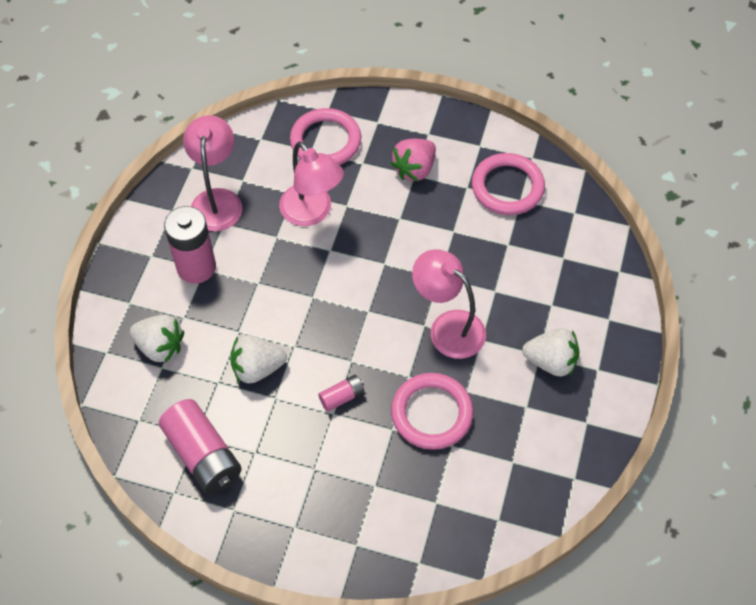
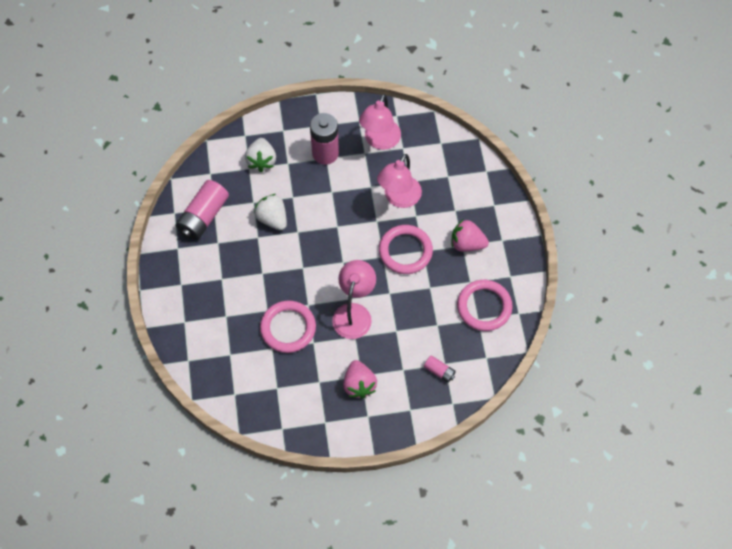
camera: 65 degrees right, 5 degrees up
(217, 200) = (380, 141): pink lamp -> pink lamp turned 135 degrees clockwise
(325, 141) = (460, 181): pink ring -> pink ring (405, 251)
(342, 397) = (275, 273): pink battery -> pink battery (439, 371)
(551, 361) = (359, 384): white strawberry -> pink strawberry

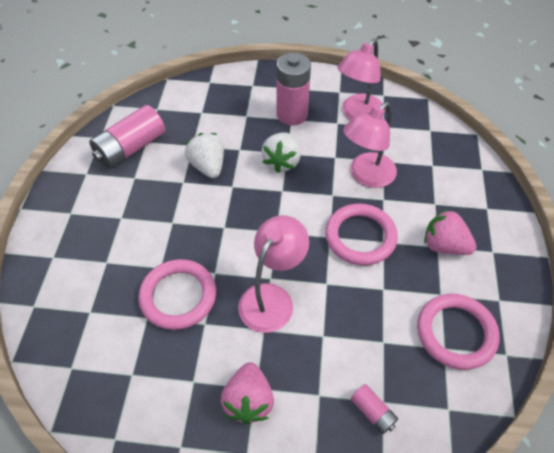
camera: 15 degrees right, 10 degrees down
(261, 161) = (218, 108): white strawberry -> white strawberry (282, 162)

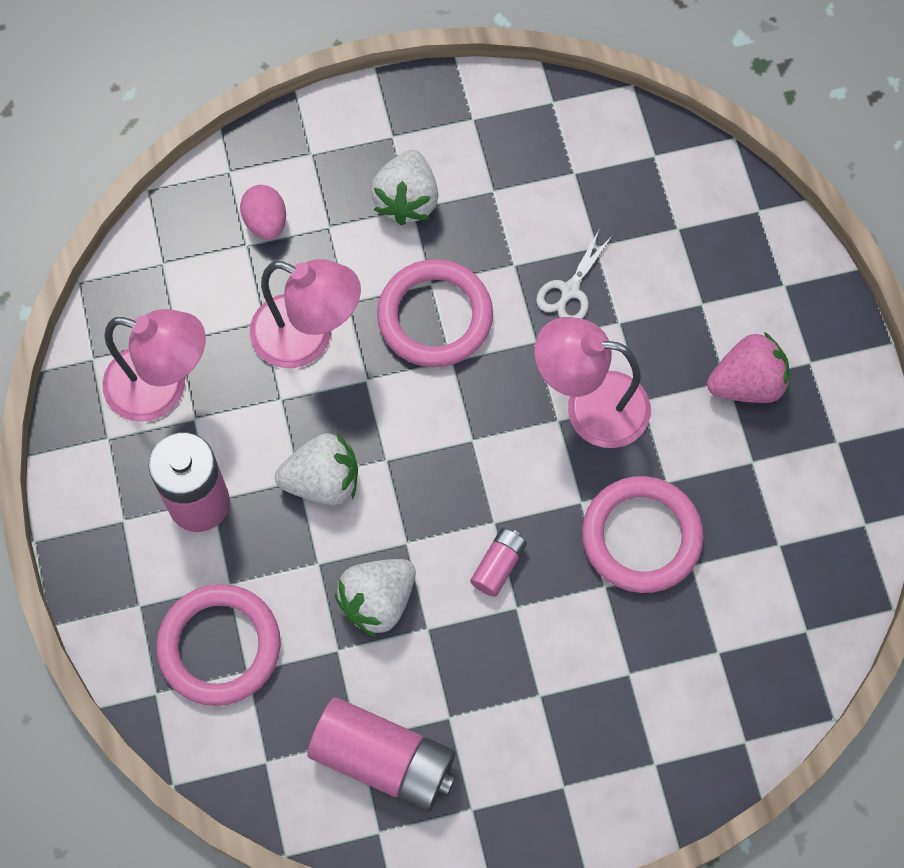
camera: 110 degrees left, 15 degrees up
(355, 314) = (570, 290): none -> white scissors
(372, 412) = (696, 237): pink battery -> pink battery (498, 565)
(444, 176) = (266, 222): none -> pink egg
(444, 245) = (406, 200): pink strawberry -> white strawberry
(456, 333) = (546, 163): pink ring -> pink ring (219, 646)

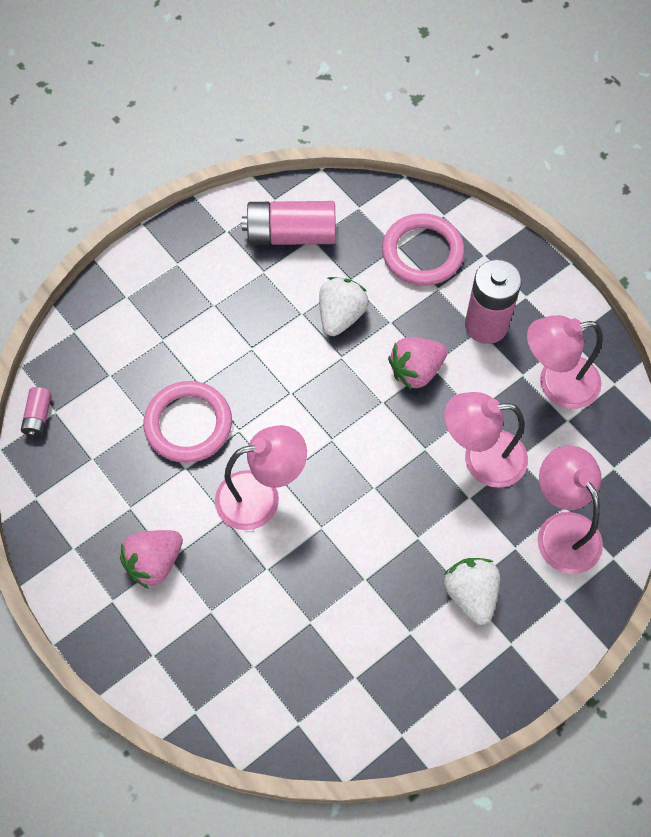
camera: 155 degrees right, 5 degrees down
(266, 222) = (562, 530): pink egg -> pink lamp
(323, 481) = (416, 371): white strawberry -> pink strawberry
(435, 317) = (402, 513): pink ring -> none
(498, 565) = (275, 367): pink battery -> pink battery (38, 417)
(570, 290) = (314, 577): white scissors -> none

